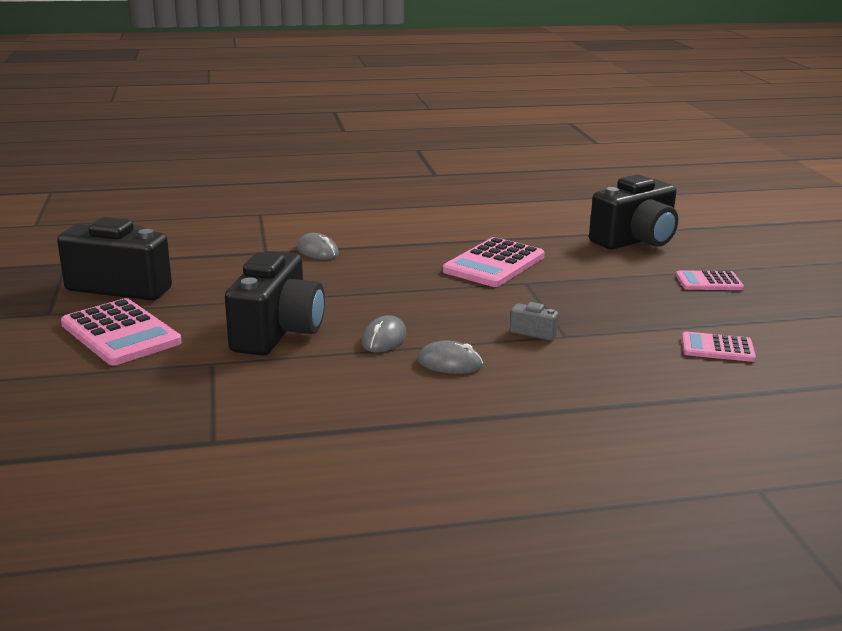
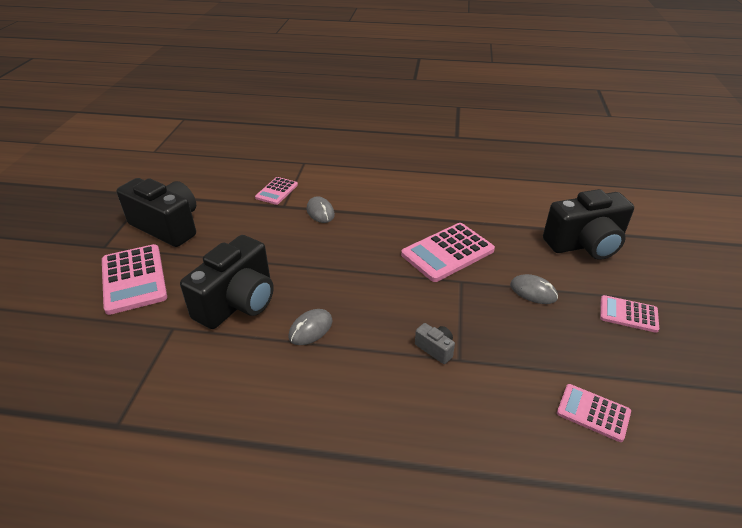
camera: 20 degrees right, 15 degrees up
(245, 241) = (277, 191): none -> pink calculator
(449, 363) = (344, 373): grey mouse -> grey mouse (533, 291)

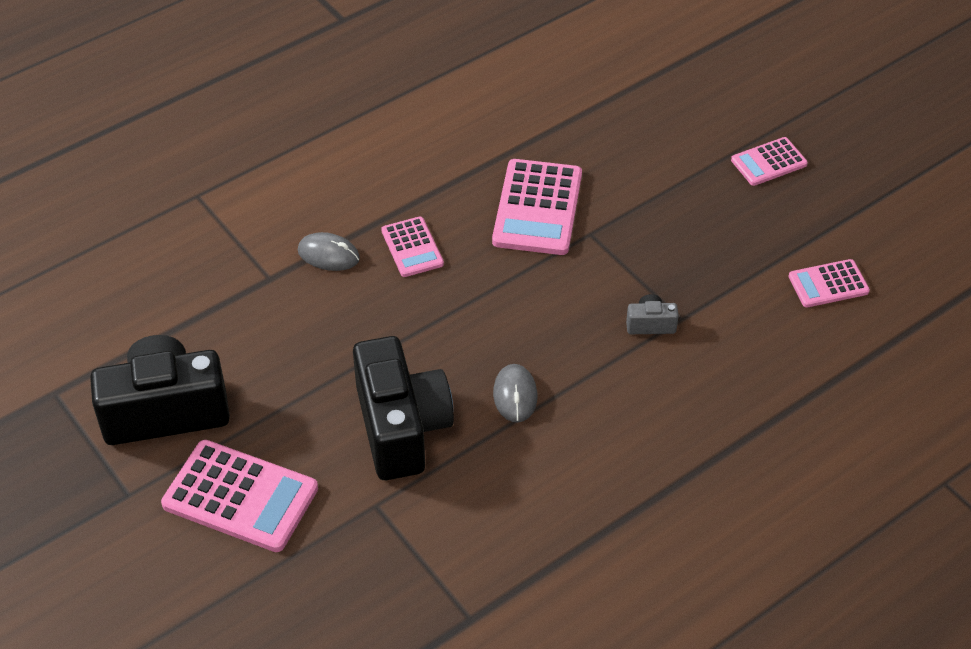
camera: 45 degrees left, 10 degrees up
(277, 191) = (228, 263): pink calculator -> pink calculator (412, 247)
(533, 291) = (667, 196): grey mouse -> none
(585, 245) = (657, 101): black camera -> none

